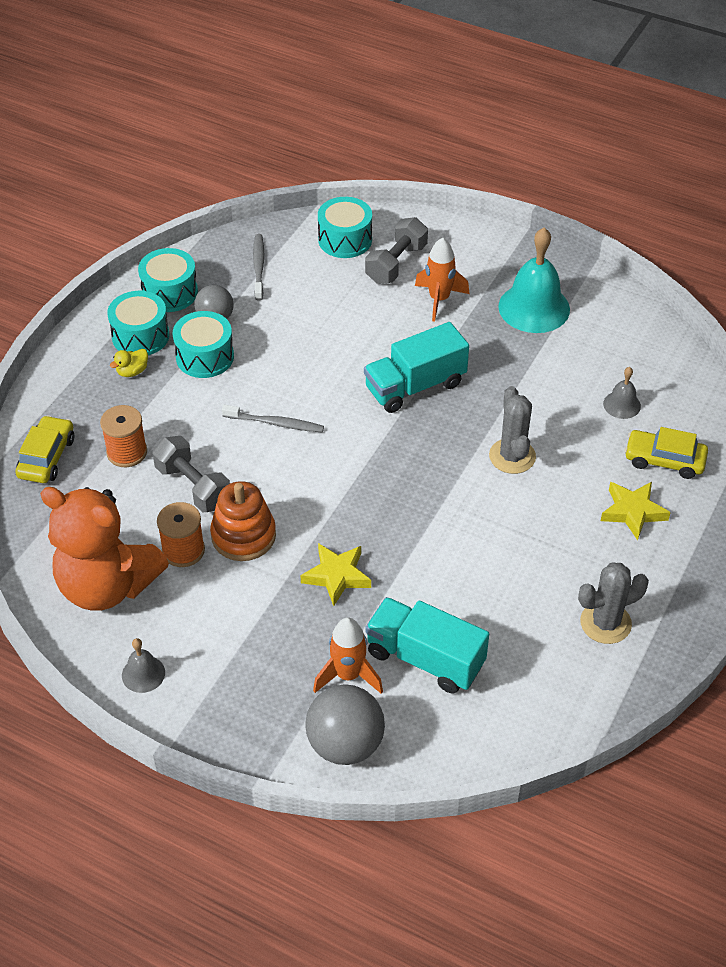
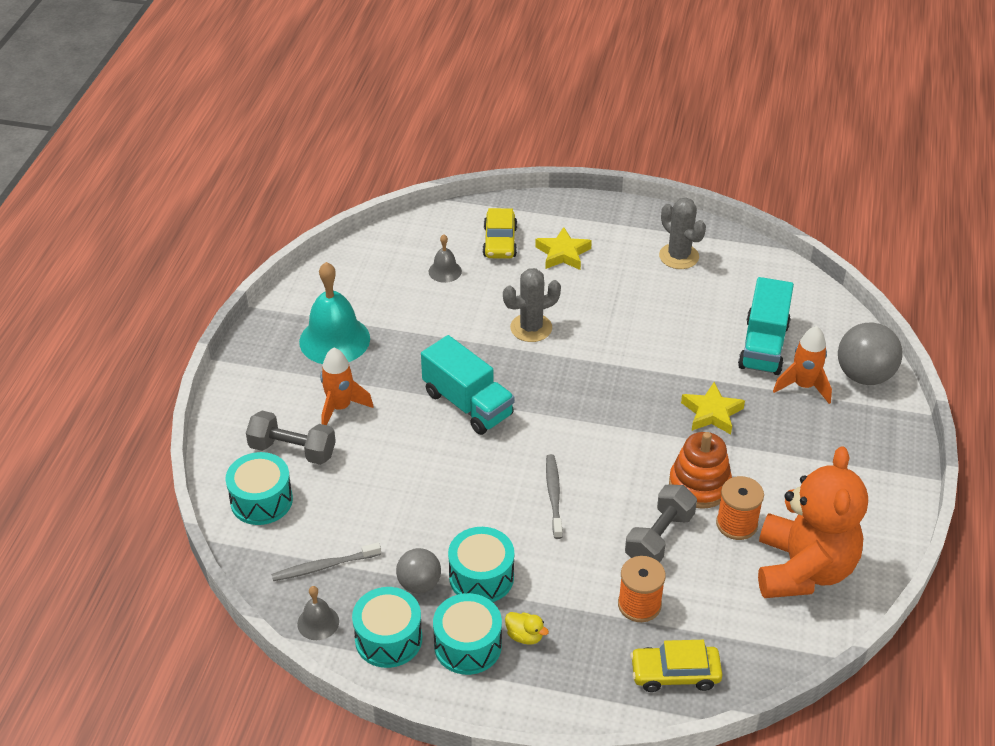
camera: 105 degrees left, 5 degrees down
(143, 674) = (876, 515): grey bell -> grey bell (318, 622)

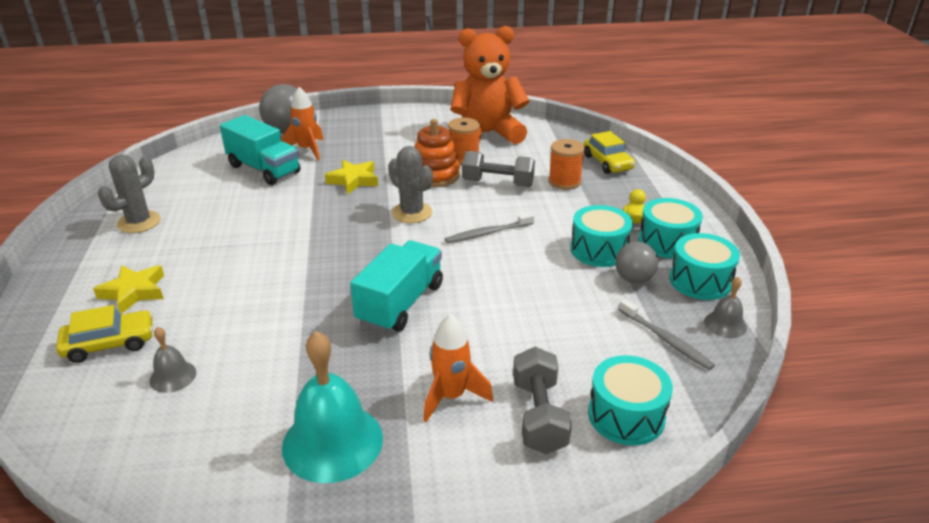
camera: 110 degrees left, 10 degrees down
(531, 328) = (269, 288): grey cactus -> grey cactus (412, 213)
(763, 346) = (264, 169): turquoise truck -> turquoise truck turned 45 degrees clockwise

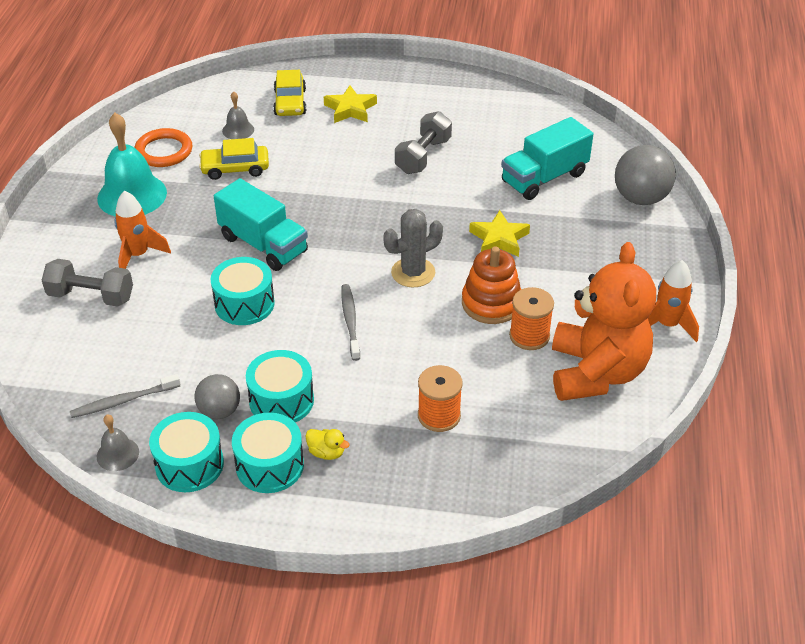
camera: 105 degrees right, 10 degrees up
(139, 222) = (460, 106): grey cactus -> none
(223, 439) = (164, 151): none -> orange ring
(307, 150) = (584, 210): orange rocket -> orange rocket (667, 325)
(498, 183) = (455, 353): grey dumbbell -> grey dumbbell (423, 156)
(607, 162) = (477, 477): yellow car -> yellow car (235, 168)
(626, 415) = (60, 344): turquoise drum -> turquoise drum (244, 304)

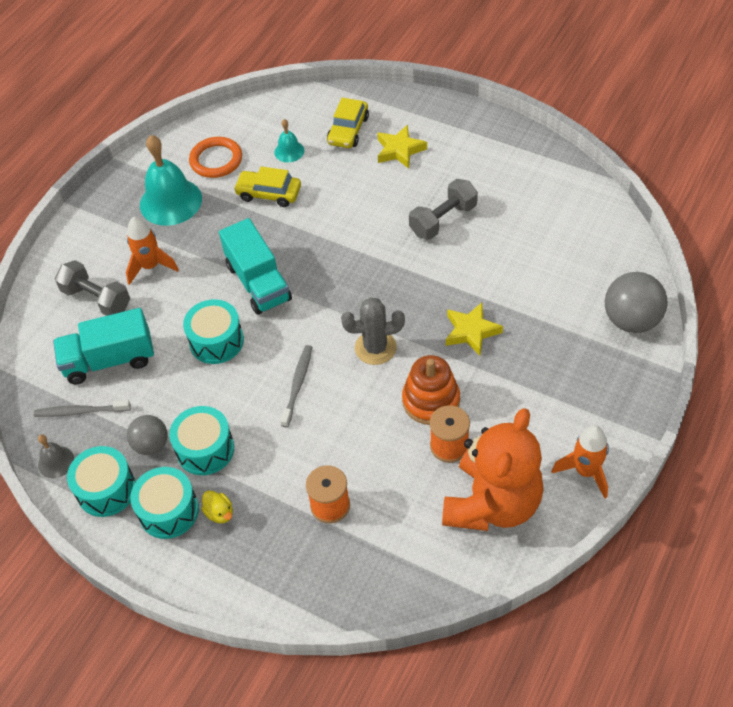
camera: 25 degrees right, 10 degrees up
(238, 130) = (289, 151): grey bell -> turquoise bell
(544, 178) = (547, 273): turquoise truck -> turquoise truck (109, 360)

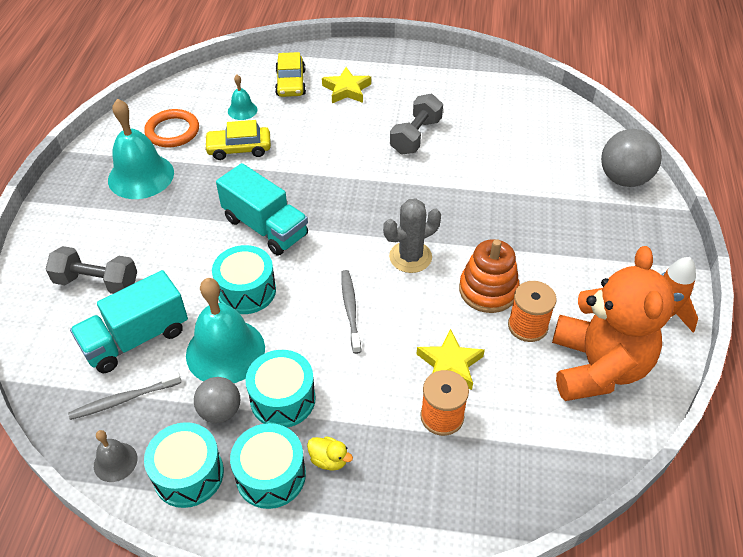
camera: 25 degrees left, 5 degrees down
(150, 266) = (144, 238): orange rocket -> none
(176, 392) = (225, 351): none -> turquoise bell
(471, 331) = (492, 221): yellow star -> yellow star (449, 364)

